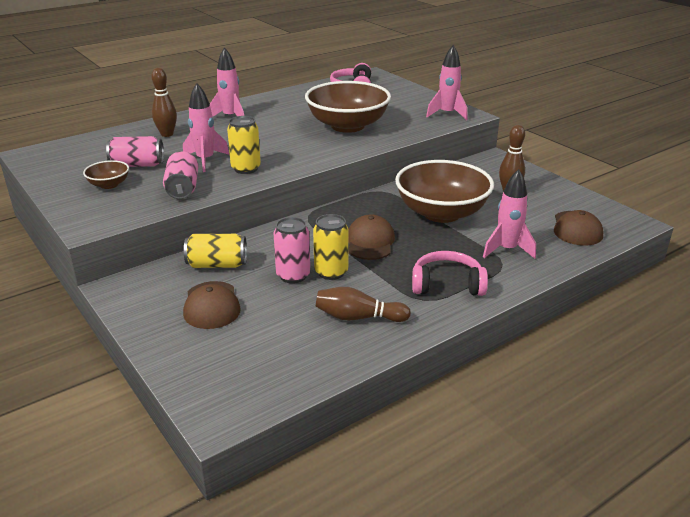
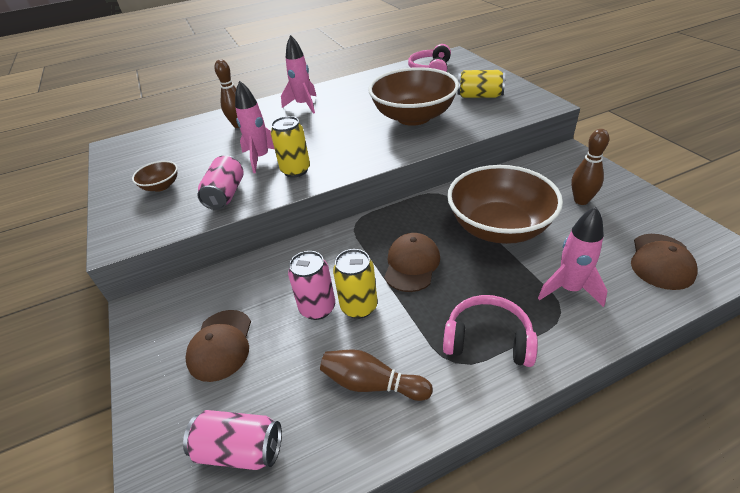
camera: 15 degrees right, 10 degrees up
(137, 165) = (197, 162): pink can -> pink can (240, 449)
(217, 264) = (246, 284): yellow can -> yellow can (479, 96)
(447, 114) = (522, 103): pink rocket -> none

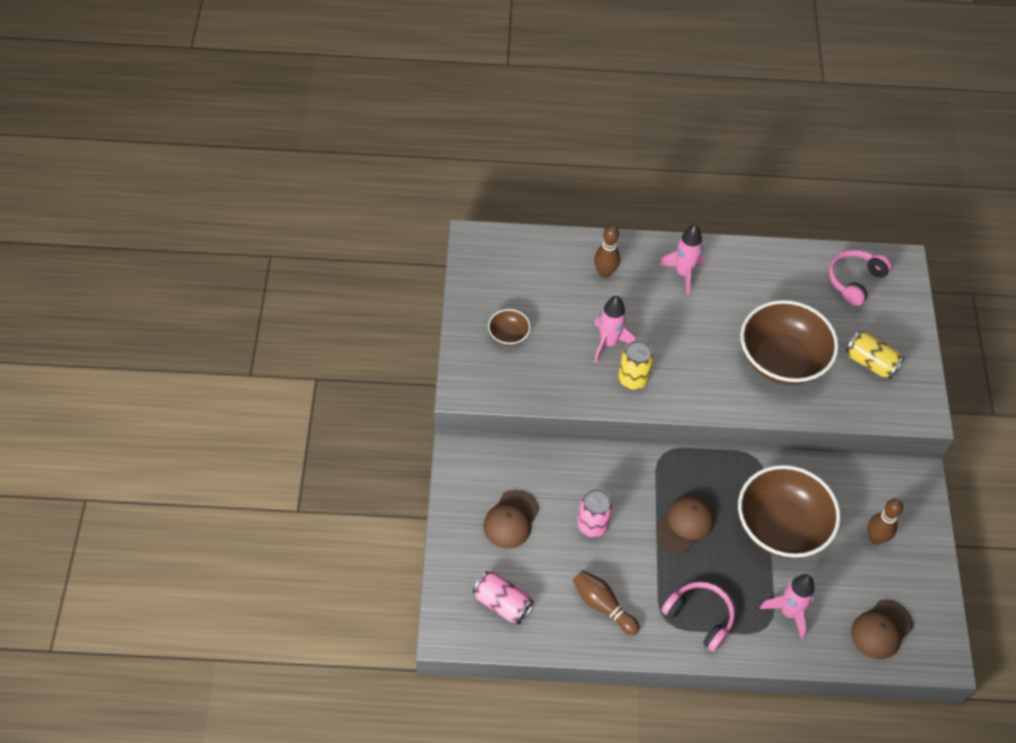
camera: 20 degrees right, 15 degrees up
(226, 194) = (561, 379): pink can -> none
(359, 306) = (623, 541): yellow can -> none

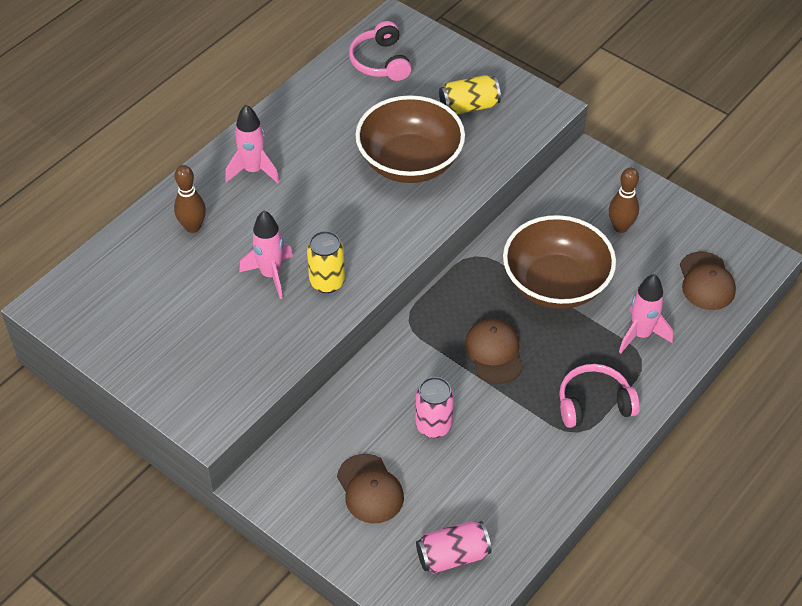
camera: 50 degrees left, 5 degrees down
(508, 335) = (183, 347): brown bowl -> none
(602, 605) = (522, 472): brown bowling pin -> none

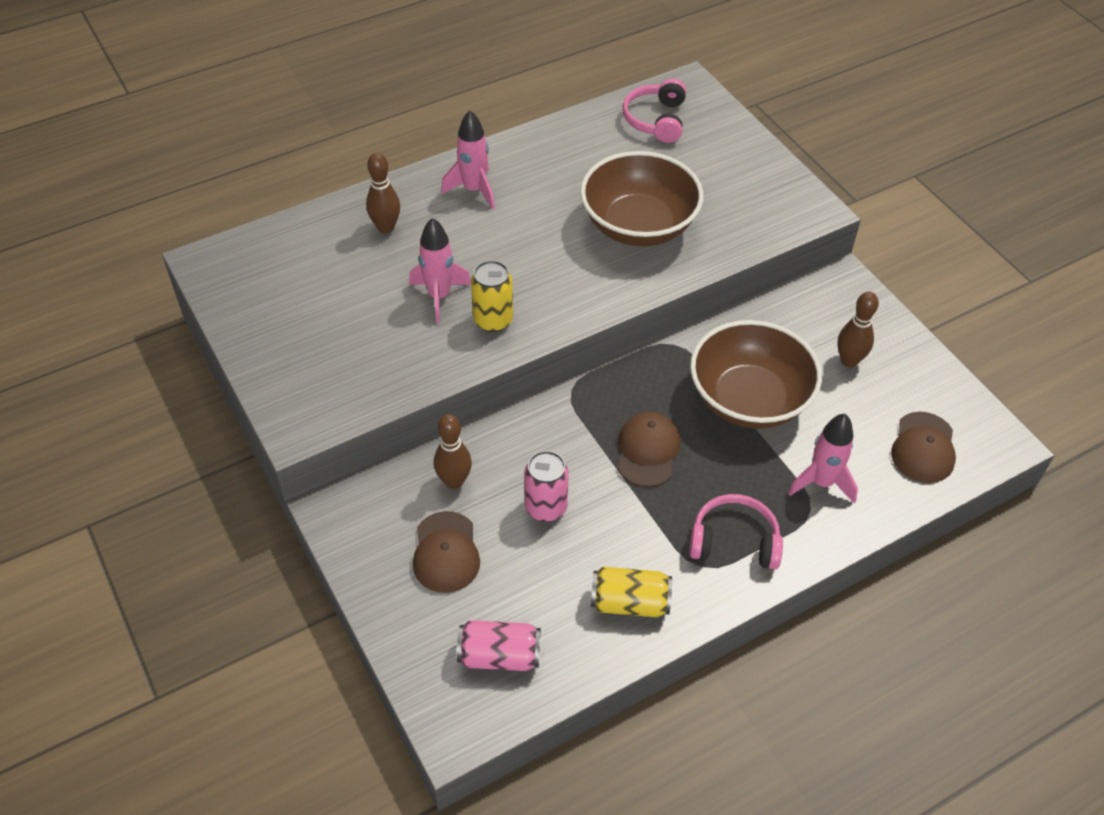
camera: 20 degrees right, 0 degrees up
(348, 429) = (454, 481): none -> brown bowling pin
(469, 106) = (728, 187): yellow can -> yellow can (629, 602)

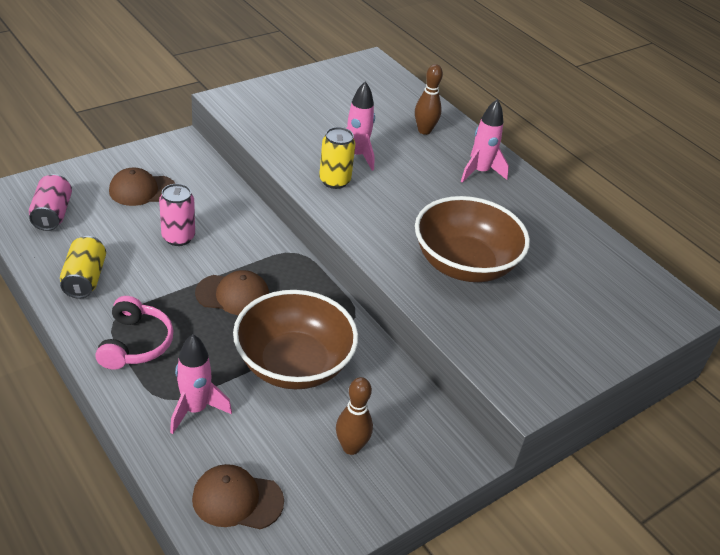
camera: 80 degrees right, 10 degrees down
(454, 481) = (205, 193): brown bowling pin -> none
(656, 120) = (618, 282): pink headphones -> none

